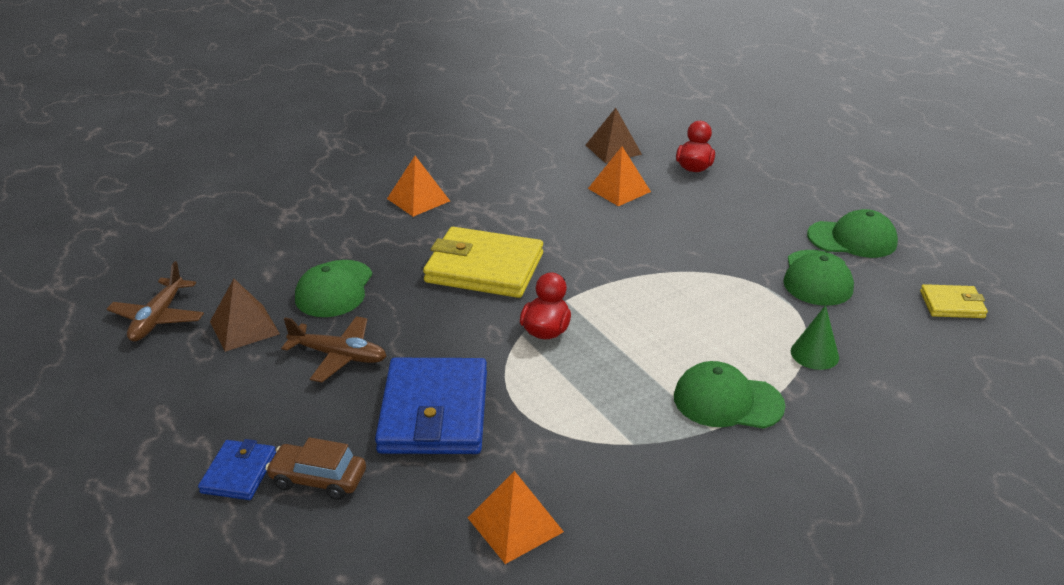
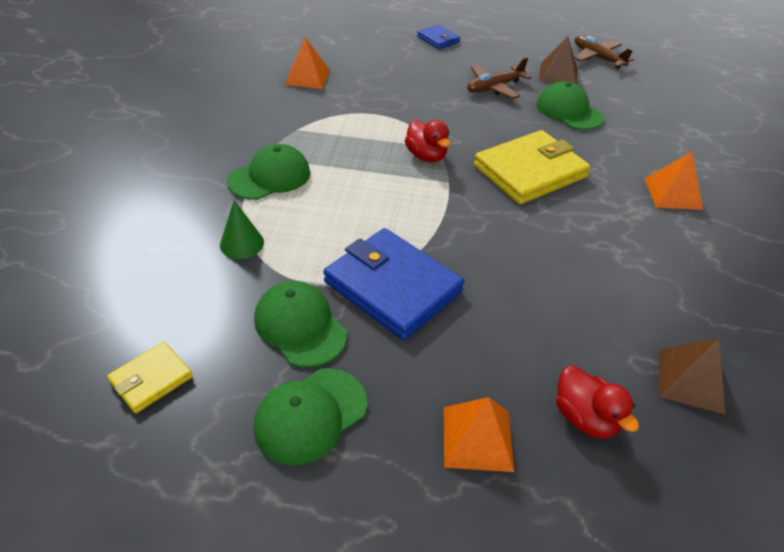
camera: 130 degrees right, 10 degrees up
(318, 479) = (407, 51): brown car -> none
(434, 412) = (409, 92): blue wallet -> blue wallet (392, 287)
(619, 190) = (586, 317): orange pyramid -> orange pyramid (477, 438)

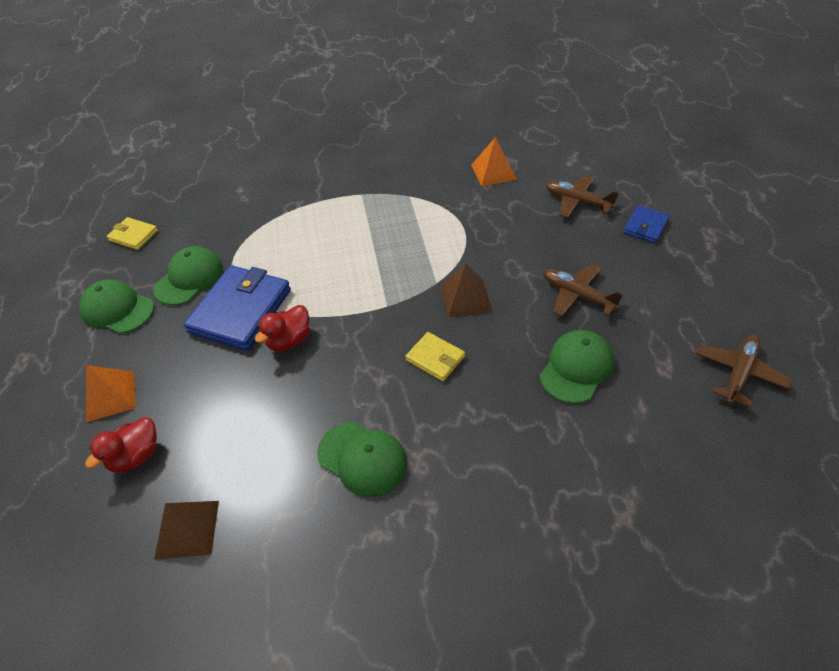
camera: 75 degrees right, 5 degrees up
(242, 243) = (259, 222): green cone -> none
(270, 177) = (338, 206): green cap -> green cap (362, 458)
(385, 54) = (577, 201): none -> brown plane
(426, 156) = (417, 281): red duck -> red duck (289, 340)
(530, 171) = (435, 358): yellow wallet -> yellow wallet, size x0.50
(558, 74) = (656, 342): brown pyramid -> brown pyramid (465, 298)
(672, 193) = (465, 491): orange pyramid -> none

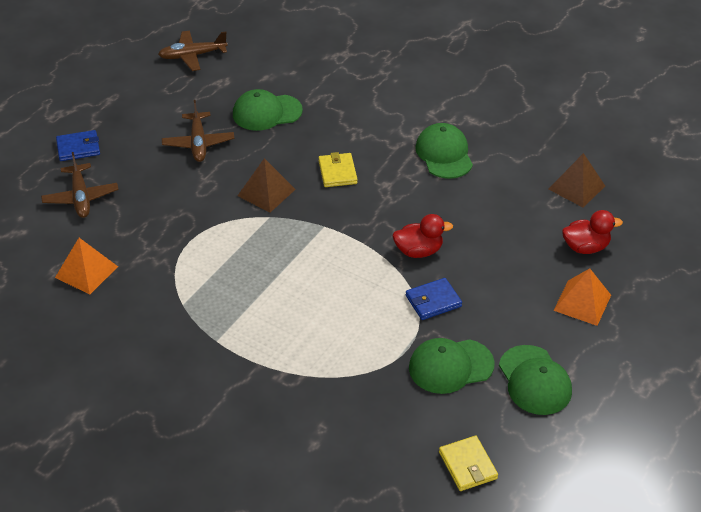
camera: 140 degrees left, 5 degrees down
(240, 311) = (433, 301): blue wallet -> blue wallet, size x0.50

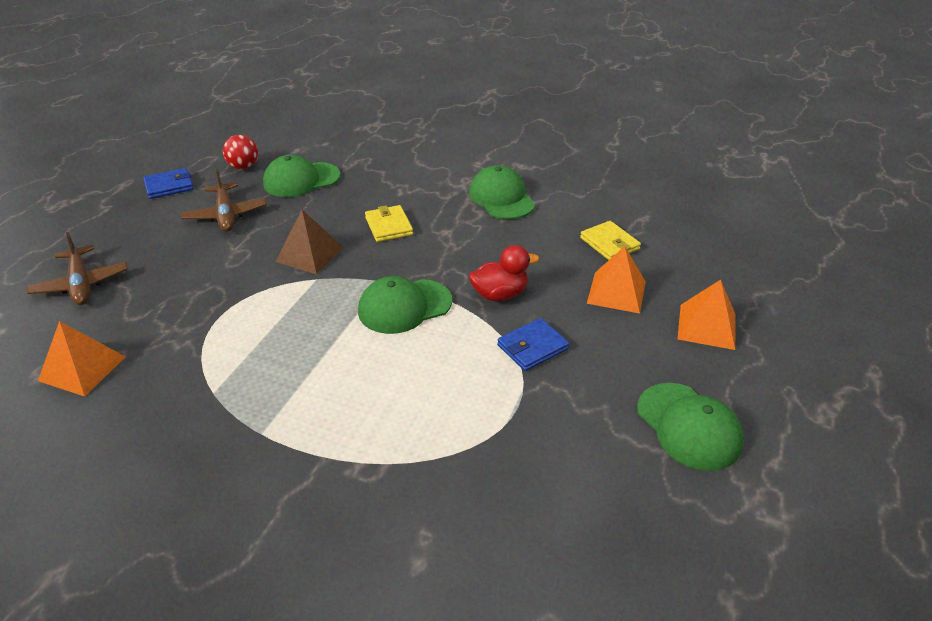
camera: 10 degrees left, 5 degrees down
(78, 148) = (82, 234): blue wallet -> blue wallet (169, 186)
(192, 56) = (216, 139): brown plane -> none
(216, 91) = (243, 167): none -> red ball
(450, 366) = (577, 423): green cap -> green cap (404, 306)
(467, 465) = (644, 560): yellow wallet -> yellow wallet (609, 244)
(517, 261) = (616, 292): none -> orange pyramid
(576, 187) = (651, 213): brown pyramid -> none
(585, 247) = (685, 268): red duck -> none

